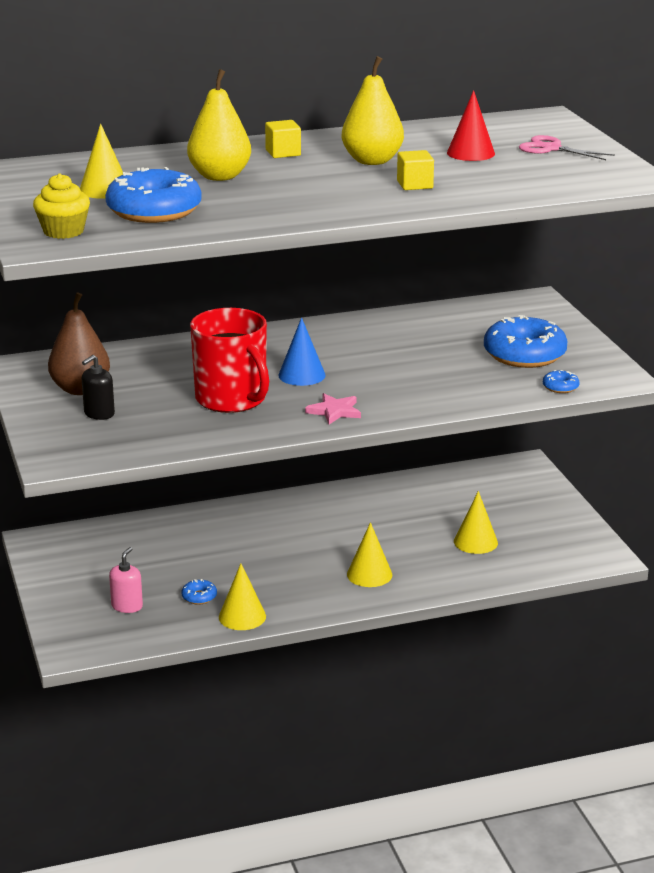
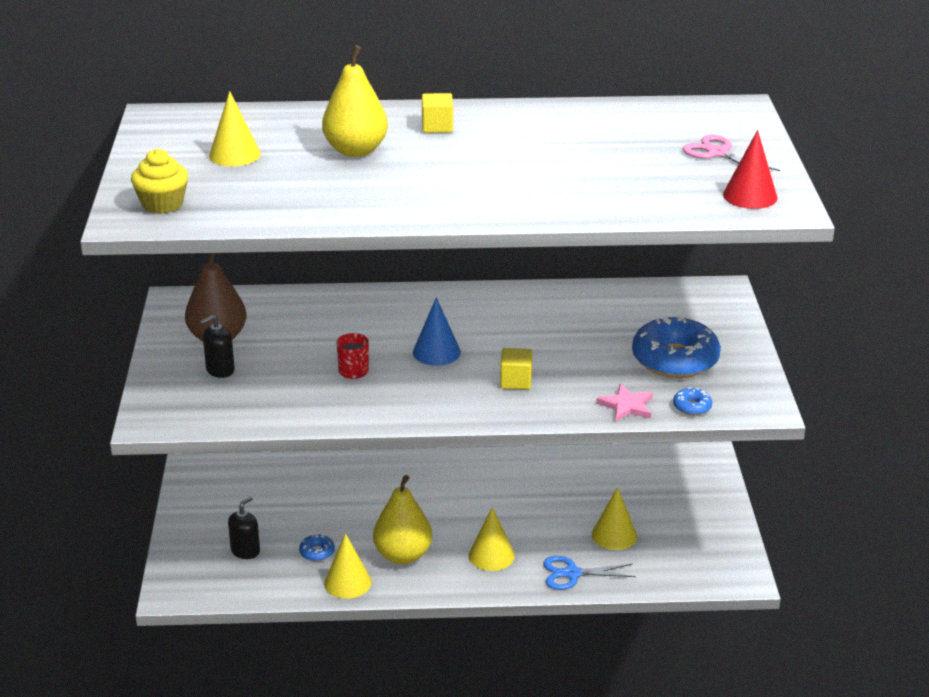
camera: 15 degrees right, 5 degrees up
(127, 606) = (245, 551): pink soap dispenser -> black soap dispenser
(154, 211) = (264, 188): blue donut -> none
(232, 399) = (354, 372): red mug -> red mug, size x0.42
(334, 411) = (446, 402): pink star -> pink star (626, 406)
(372, 161) = (520, 148): yellow pear -> yellow pear (403, 555)
(415, 185) = (544, 186): yellow cube -> yellow cube (516, 381)
(452, 578) = (572, 574): none -> blue scissors
(470, 153) = (628, 149): red cone -> red cone (750, 196)

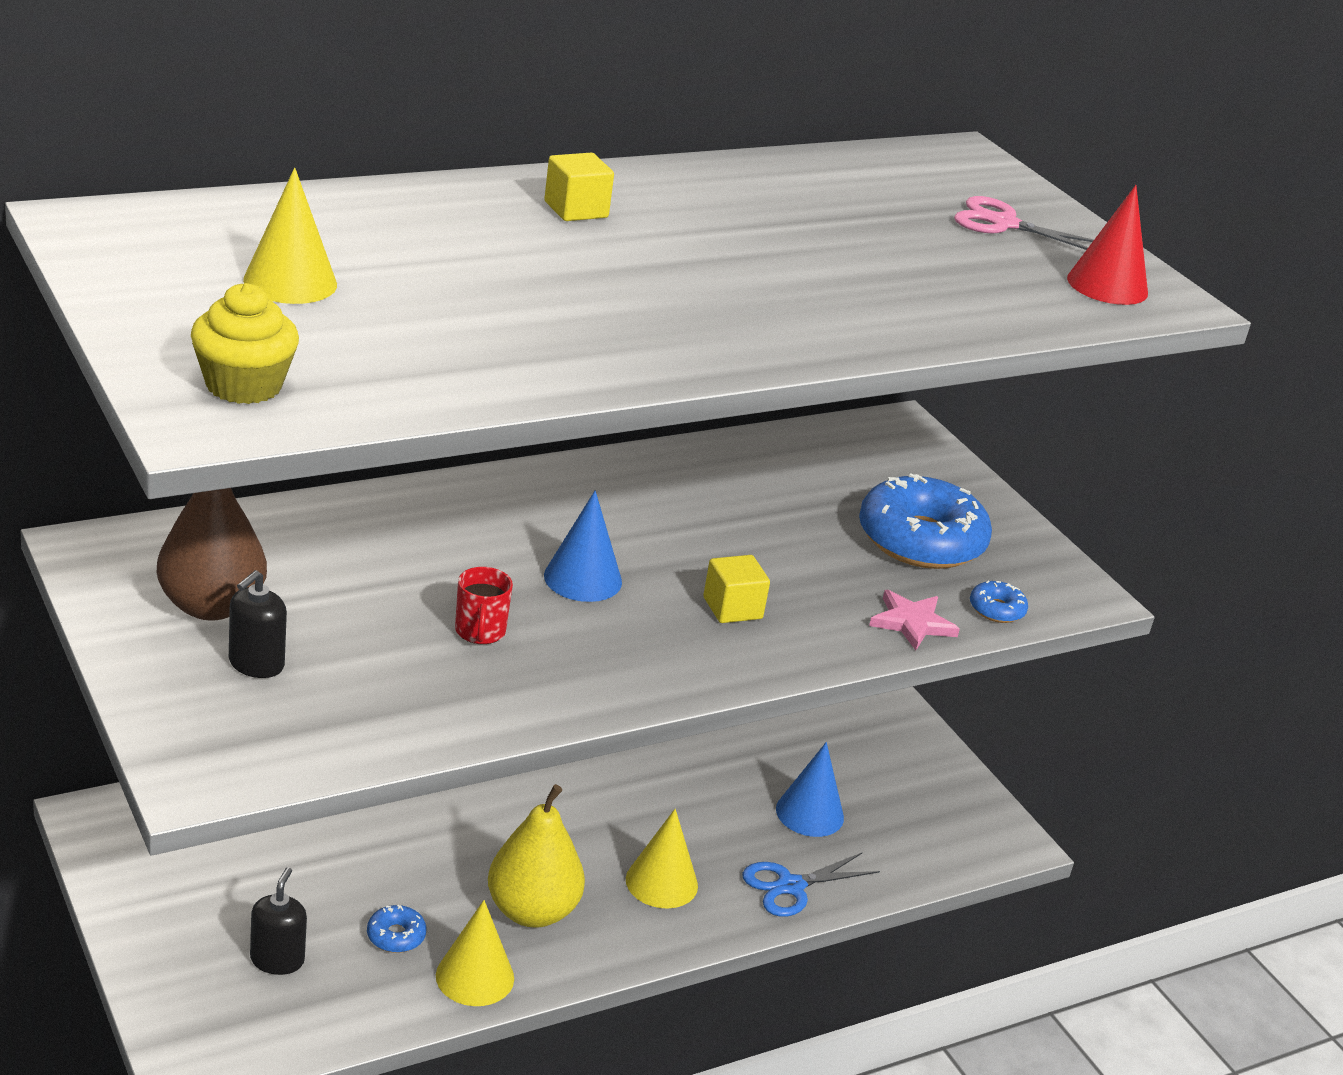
camera: 30 degrees left, 0 degrees up
(354, 372) = (480, 632): red mug -> red mug turned 45 degrees clockwise
(356, 151) = (486, 259): yellow pear -> none
(614, 535) = (809, 813): yellow cone -> blue cone

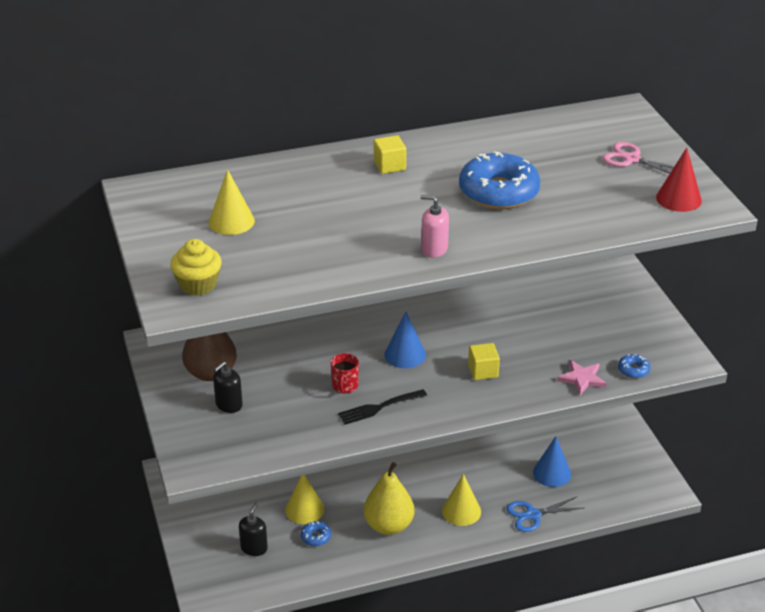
camera: 15 degrees right, 5 degrees up
(475, 977) = (353, 560): yellow cone -> yellow cone (304, 509)
(553, 670) = (379, 408): none -> black fork
(700, 343) = (434, 249): none -> pink soap dispenser
(921, 540) = (600, 328): blue donut -> blue donut (498, 192)

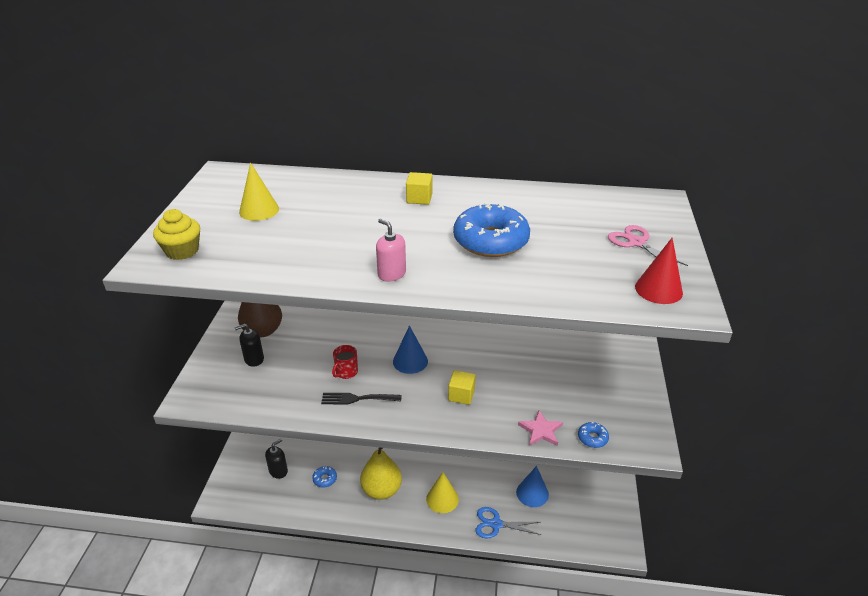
camera: 25 degrees right, 0 degrees up
(304, 509) = (332, 454): yellow cone -> none

